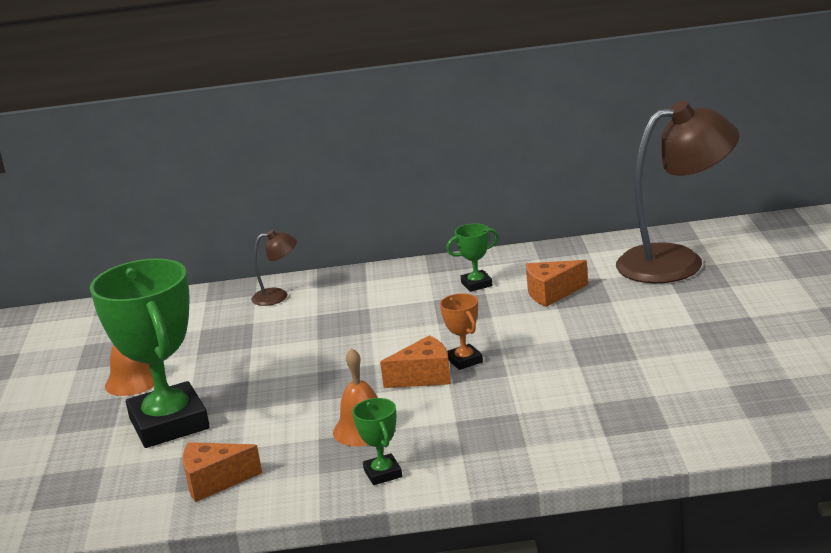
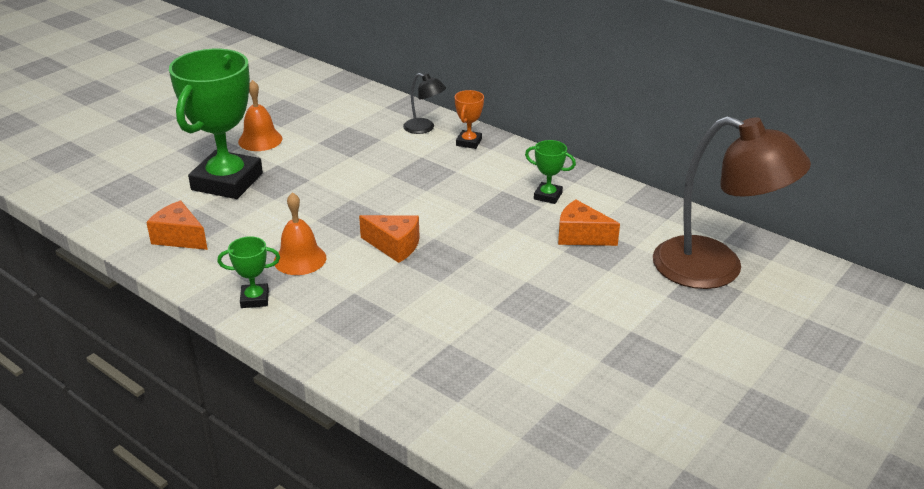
camera: 40 degrees right, 10 degrees up
(278, 296) = (424, 128): brown lamp -> black lamp
(383, 473) = (255, 299): green trophy -> green trophy turned 60 degrees clockwise
(464, 360) = (436, 251): orange trophy -> orange trophy (469, 142)

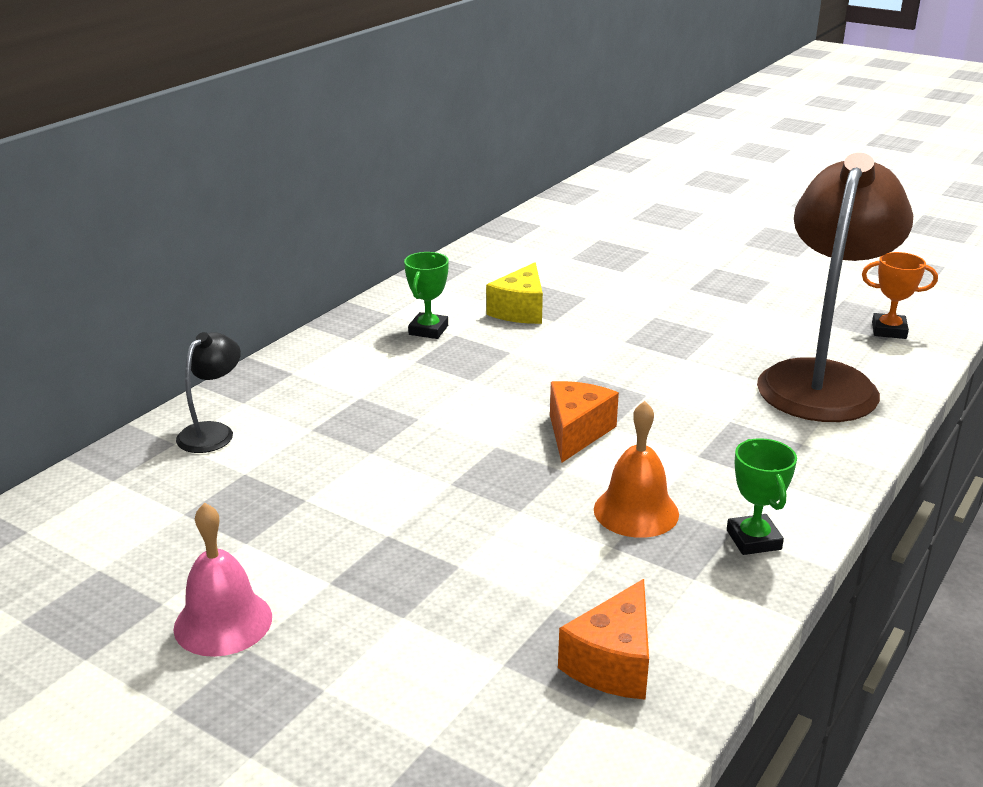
camera: 95 degrees left, 5 degrees down
(227, 182) = (399, 639): green trophy -> none
(260, 140) = (223, 622): orange bell -> pink bell
(469, 142) = (270, 390): orange trophy -> orange trophy (889, 330)
(581, 236) = (520, 310): orange cheese -> yellow cheese
(716, 269) = (566, 247): brown lamp -> brown lamp (822, 380)

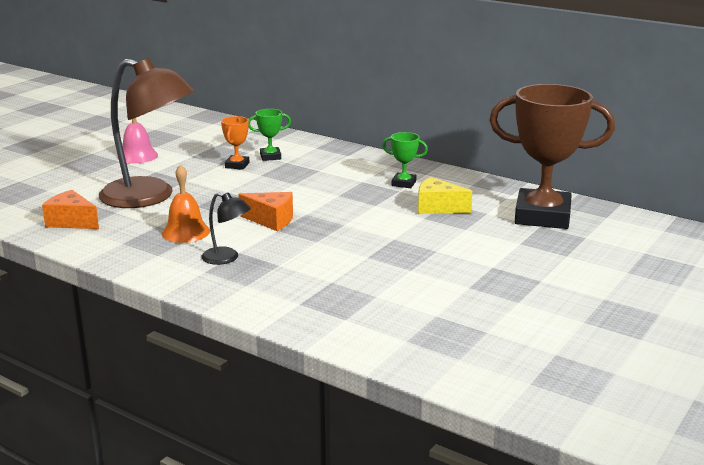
camera: 90 degrees right, 5 degrees down
(213, 432) = (286, 144): black lamp -> black lamp (227, 258)
(543, 254) = (542, 216): none -> brown trophy
(753, 540) = (148, 259): green trophy -> green trophy (270, 157)
(822, 380) = (333, 302): brown lamp -> brown lamp (150, 197)
(889, 330) = (422, 344): orange trophy -> orange trophy (237, 165)

